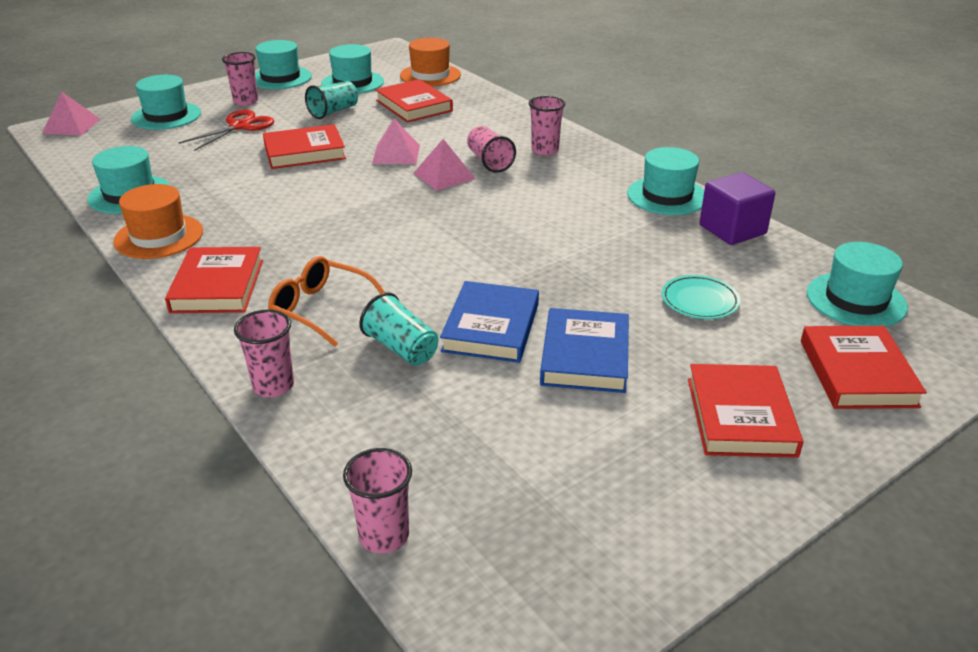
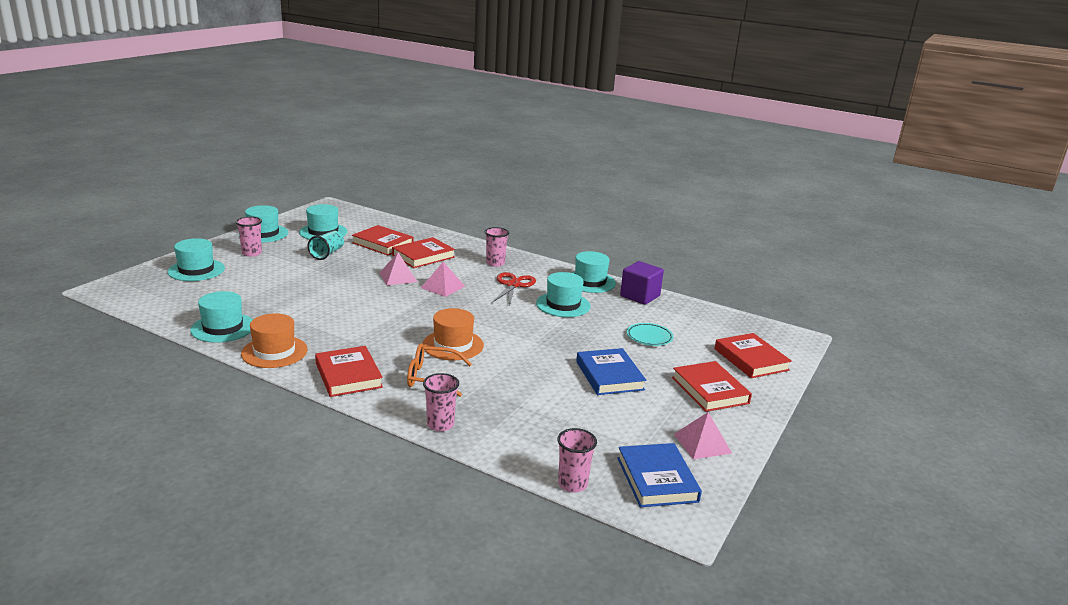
camera: 25 degrees left, 10 degrees down
(71, 126) = (121, 286): pink pyramid -> pink pyramid (702, 443)
(240, 126) = (264, 271): red scissors -> red scissors (513, 285)
(304, 152) = (331, 283): red book -> red book (423, 256)
(401, 348) = (501, 390): turquoise cup -> none
(430, 75) = (376, 222): orange hat -> orange hat (453, 345)
(489, 162) = (465, 274): pink cup -> none
(491, 327) = (545, 370): blue book -> blue book (657, 479)
(856, 300) = (727, 324): turquoise hat -> turquoise hat (563, 305)

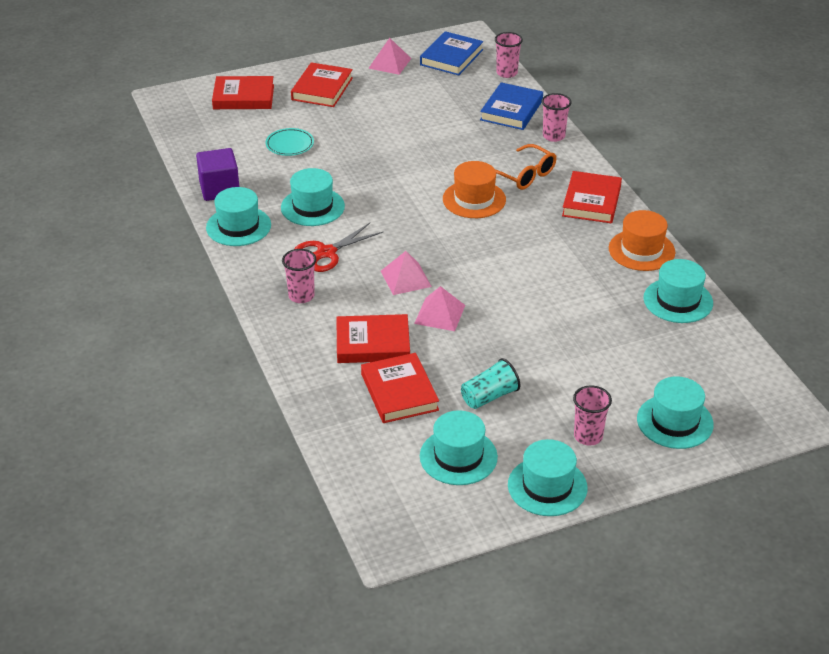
camera: 140 degrees left, 15 degrees up
(609, 376) = (379, 125): blue book -> blue book (511, 110)
(751, 359) = (243, 97): red book -> red book turned 75 degrees clockwise

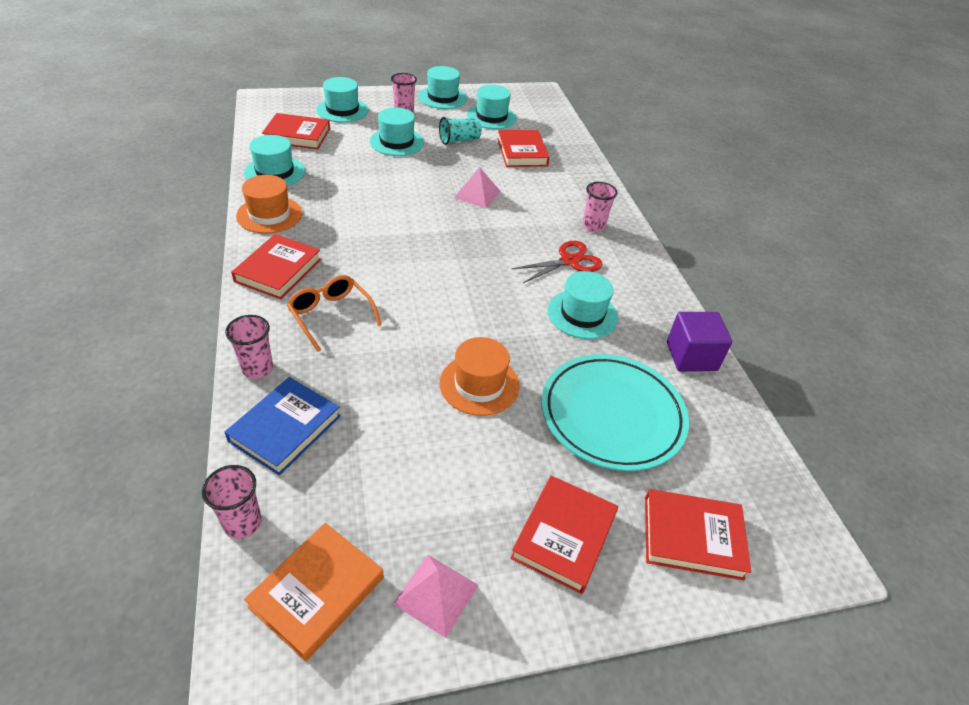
camera: 175 degrees left, 5 degrees up
(238, 226) = (660, 304): turquoise hat -> turquoise hat (396, 142)
(290, 144) = (612, 415): turquoise plate -> turquoise plate, size x2.21
(373, 343) = (536, 183): red book -> red book (297, 135)
(406, 278) = (498, 226): pink pyramid -> none
(451, 57) = (317, 592): blue book -> orange book
(474, 199) = (403, 294): orange hat -> orange hat (479, 384)

